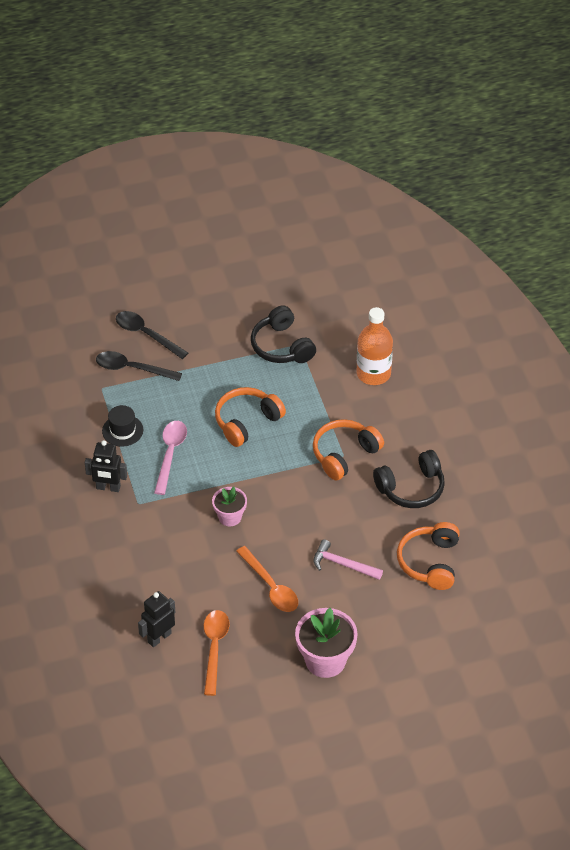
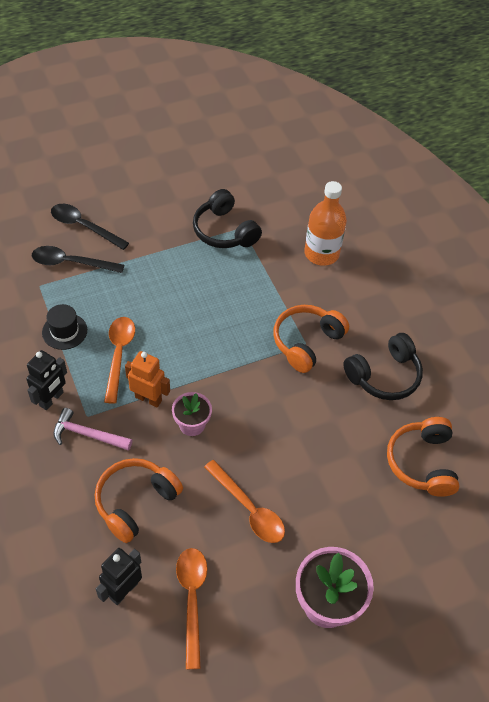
camera: 10 degrees left, 5 degrees up
(108, 488) = (51, 399): black robot -> black robot turned 60 degrees counterclockwise
(170, 454) = (119, 355): pink spoon -> orange spoon
(193, 493) = (148, 398): none -> orange robot
(247, 422) = (198, 313): orange headphones -> orange headphones (135, 502)
(343, 564) = (326, 473): pink hammer -> pink hammer (87, 434)

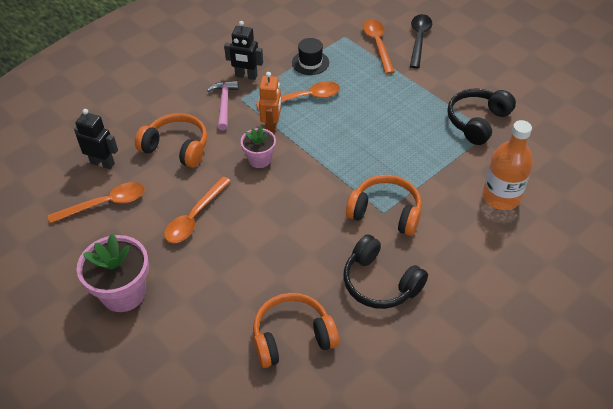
camera: 75 degrees right, 5 degrees down
(71, 263) = (377, 45): black spoon -> orange spoon

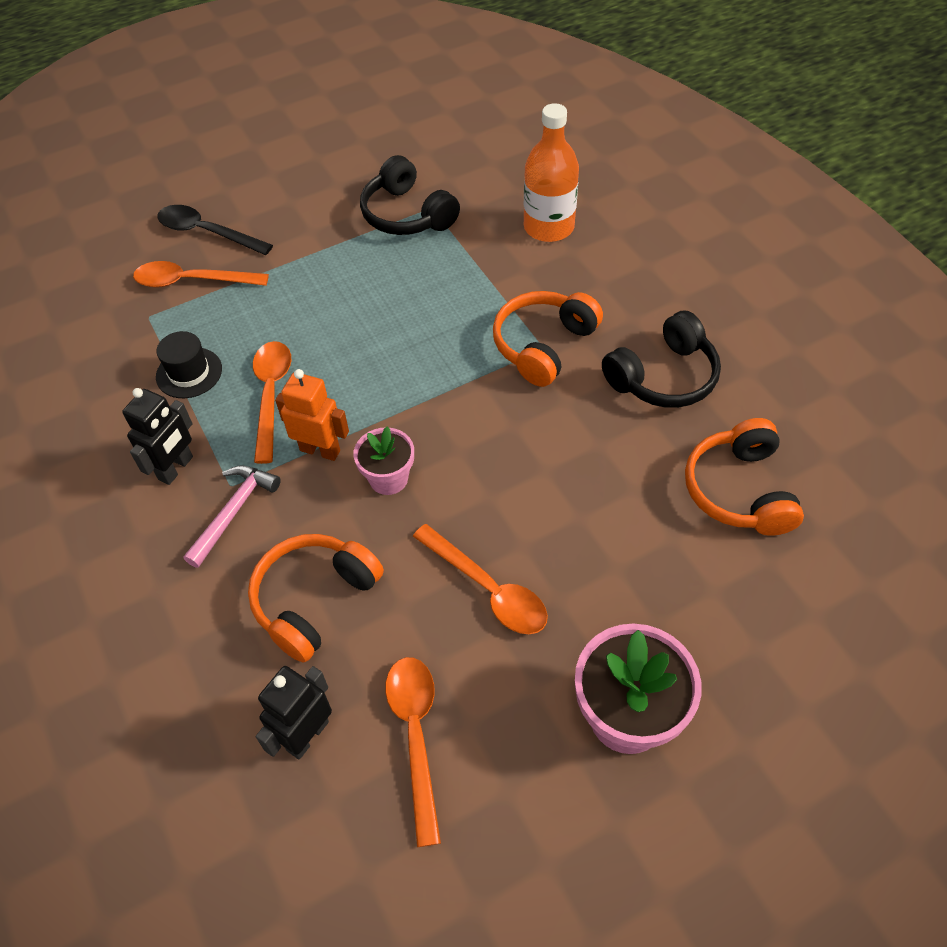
camera: 75 degrees left, 5 degrees up
(224, 104) = (234, 511): pink hammer -> pink hammer turned 105 degrees clockwise

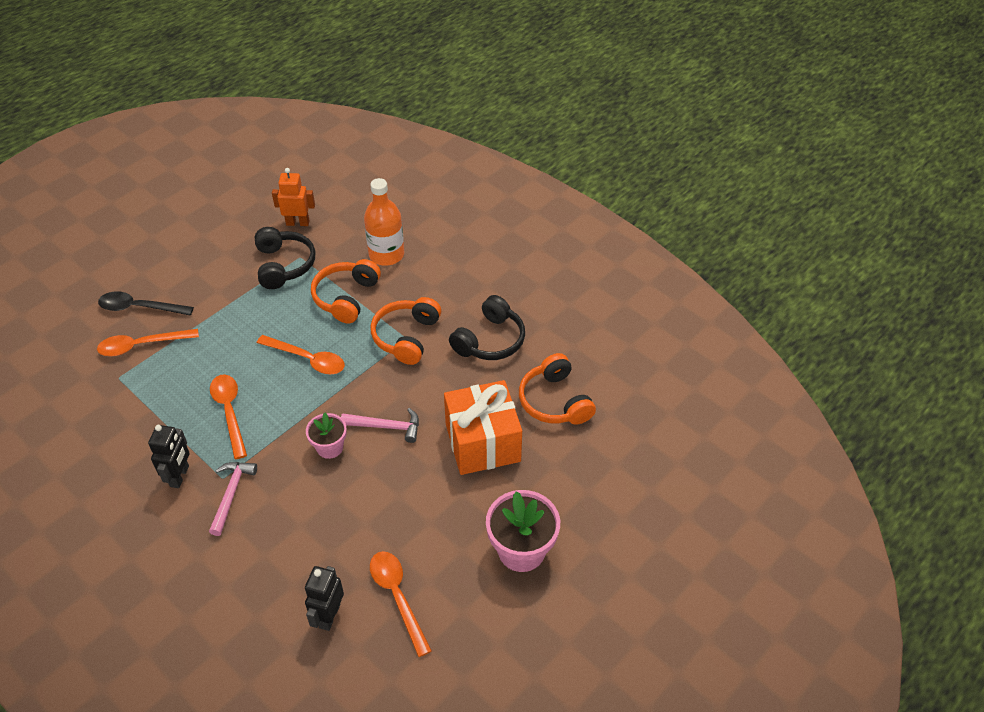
camera: 20 degrees left, 5 degrees down
(189, 373) = (164, 410): black hat -> none
(314, 600) = (306, 535): orange headphones -> orange headphones (346, 297)
(320, 450) = (277, 440): orange robot -> orange robot (298, 223)
(407, 214) = (284, 265): black headphones -> black headphones turned 135 degrees counterclockwise
(477, 468) = (386, 426): none -> pink hammer
(488, 589) = (416, 499): orange spoon -> orange spoon (307, 359)
(611, 527) = (482, 443): none -> orange gift

